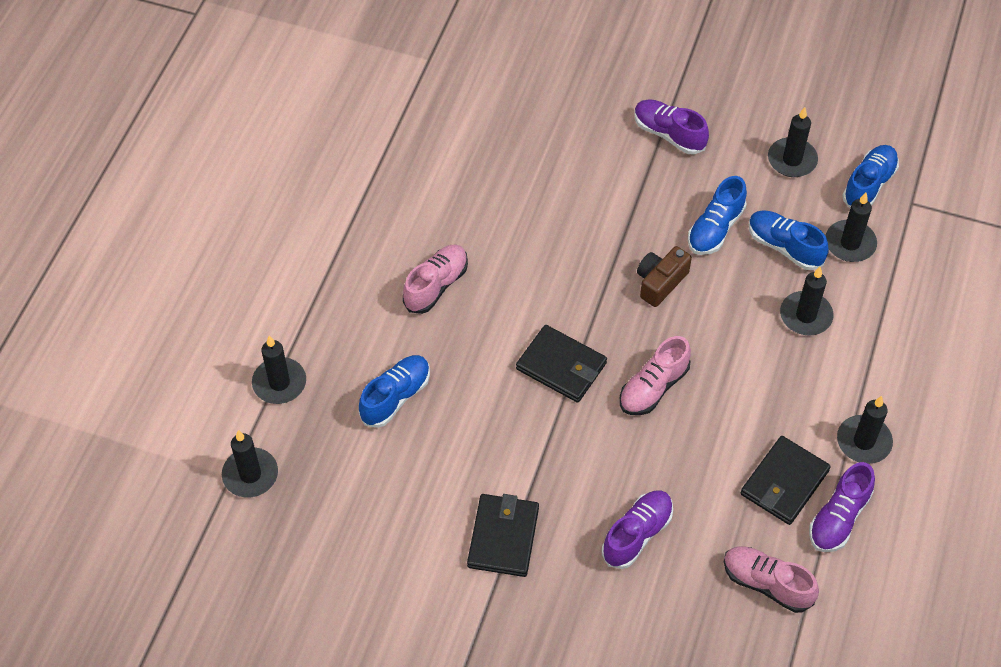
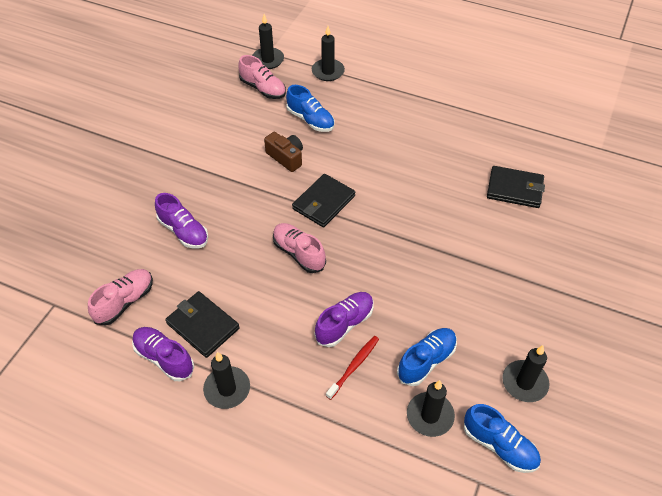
camera: 95 degrees right, 5 degrees down
(436, 285) = (396, 142): pink shoe -> pink shoe (263, 89)
(503, 537) = (200, 164): black wallet -> black wallet (515, 189)
(660, 282) = (393, 268): brown camera -> brown camera (286, 157)
(668, 134) = (545, 291): purple shoe -> purple shoe (345, 324)
(715, 229) = (445, 312): blue shoe -> none
(805, 315) = (354, 366): black candle -> red toothbrush

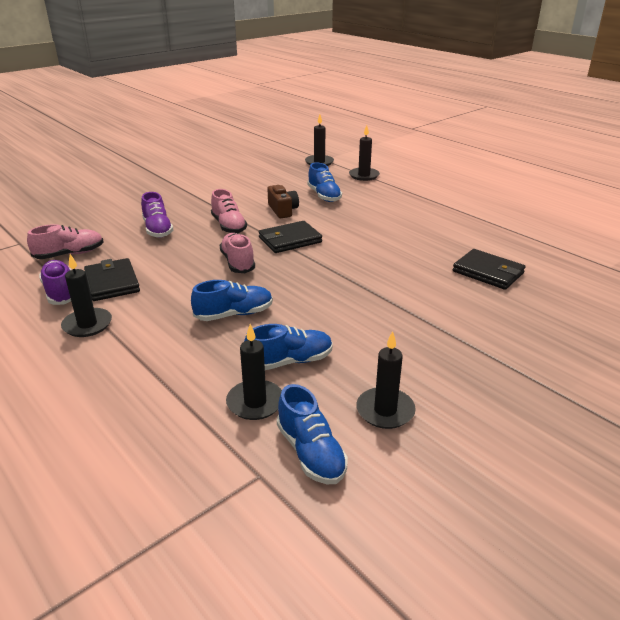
camera: 25 degrees right, 20 degrees down
(263, 89) = (300, 174): pink shoe -> pink shoe (229, 226)
(345, 324) = (234, 314): purple shoe -> blue shoe
(354, 366) = (215, 344): red toothbrush -> none

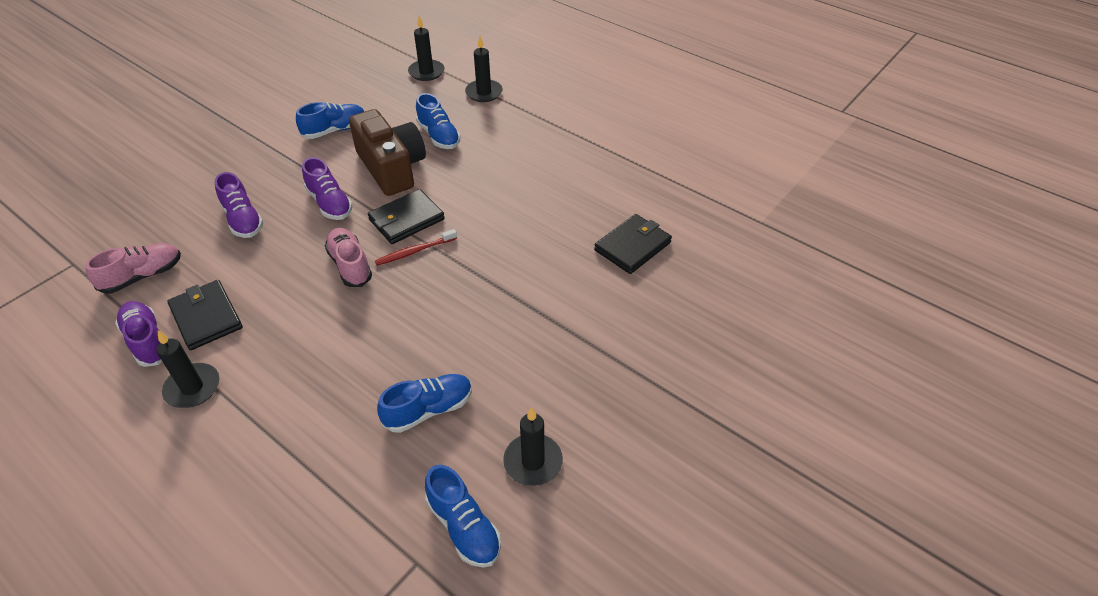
camera: 10 degrees left, 15 degrees up
(229, 226) = (330, 203): pink shoe -> purple shoe
(234, 314) = (358, 349): blue shoe -> blue shoe (335, 130)
(255, 402) = (399, 471): black candle -> none
(283, 210) = (391, 168): brown camera -> brown camera, size x1.83
(293, 259) = (414, 251): none -> red toothbrush
(488, 272) = (632, 246): black wallet -> black wallet turned 75 degrees counterclockwise

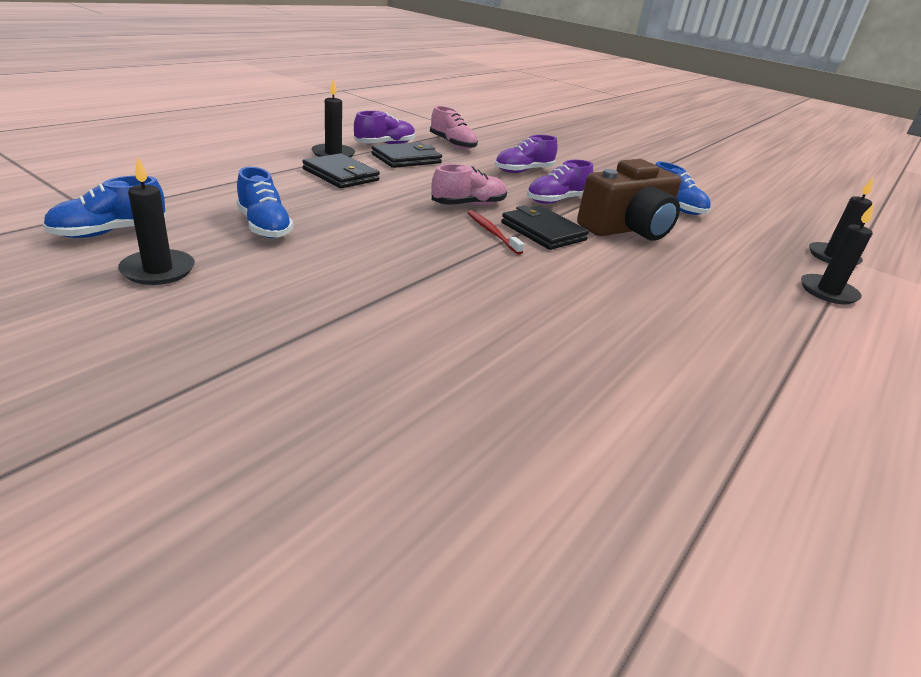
camera: 85 degrees right, 15 degrees down
(439, 136) = (704, 256): blue shoe -> none
(632, 246) = (526, 388): black wallet -> black wallet (341, 175)

